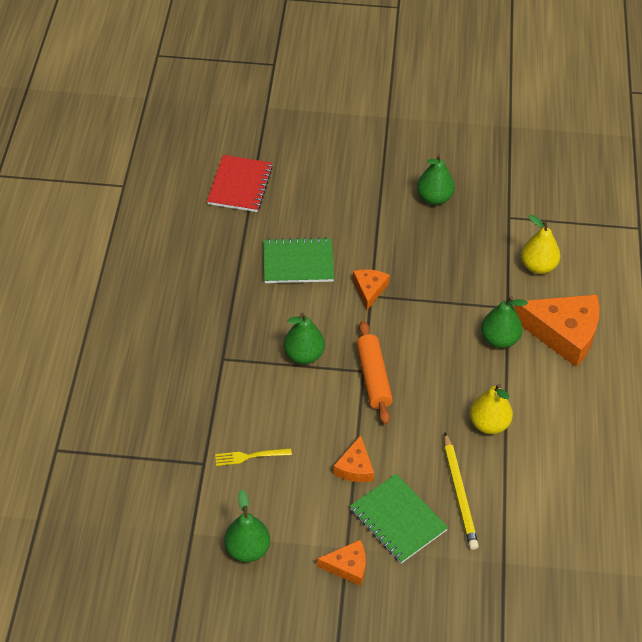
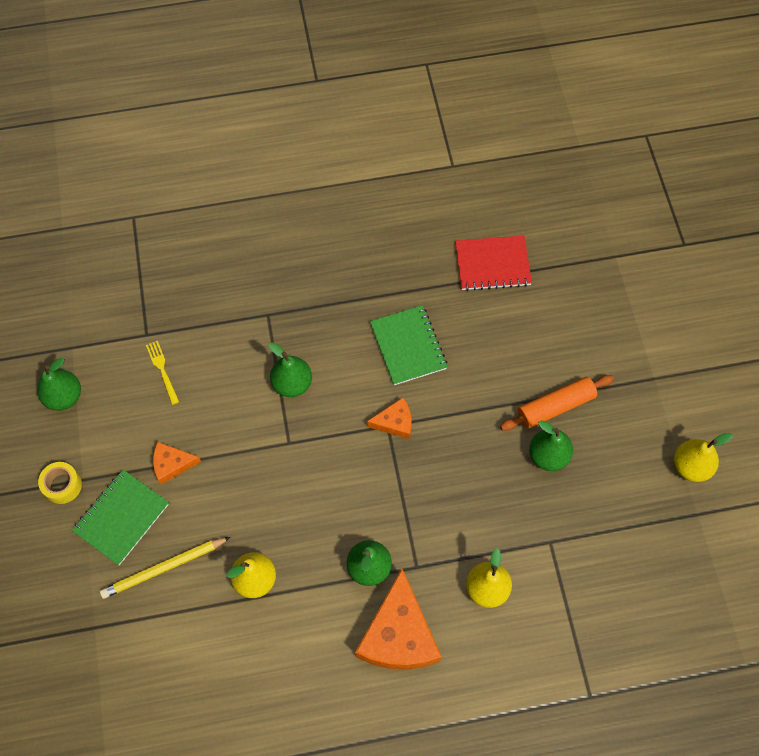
camera: 75 degrees right, 15 degrees up
(347, 566) = (62, 485): orange cheese -> yellow tape
(373, 378) = (282, 454): orange rolling pin -> orange rolling pin (555, 406)
(470, 118) = (690, 466): none -> yellow pear

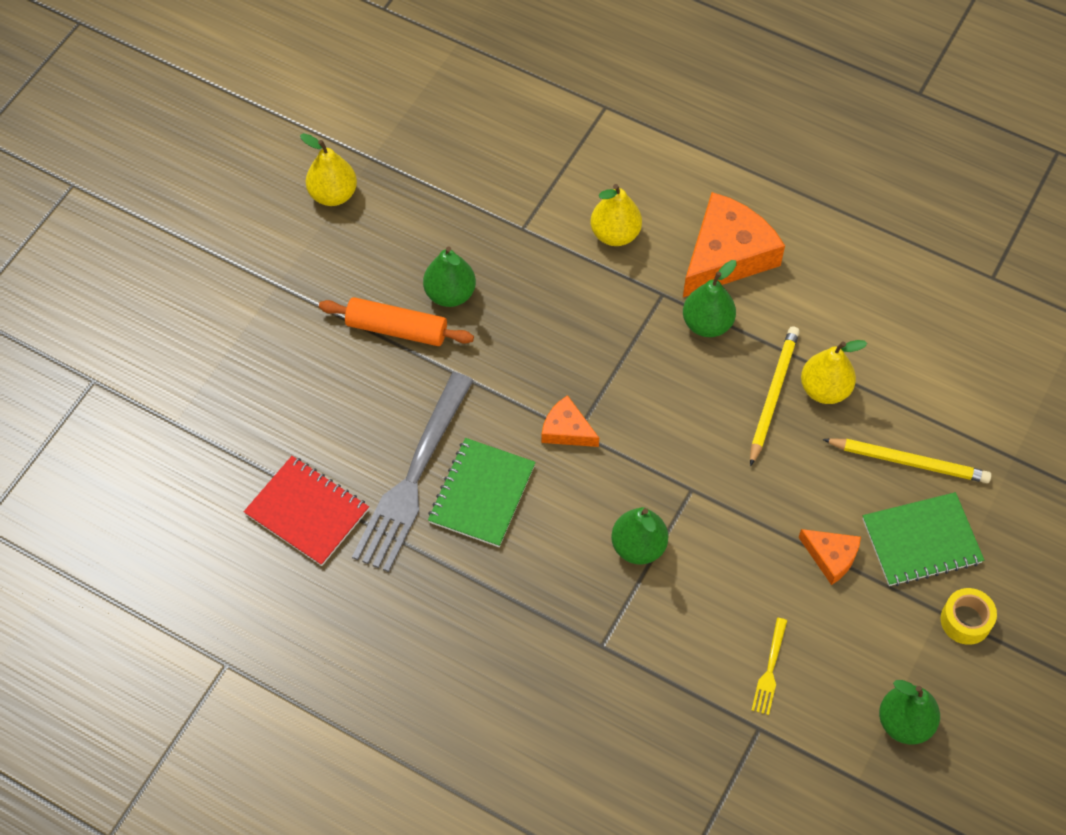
camera: 140 degrees left, 5 degrees down
(285, 547) = (773, 395): none -> yellow pencil
(454, 325) = (413, 479): none -> grey fork

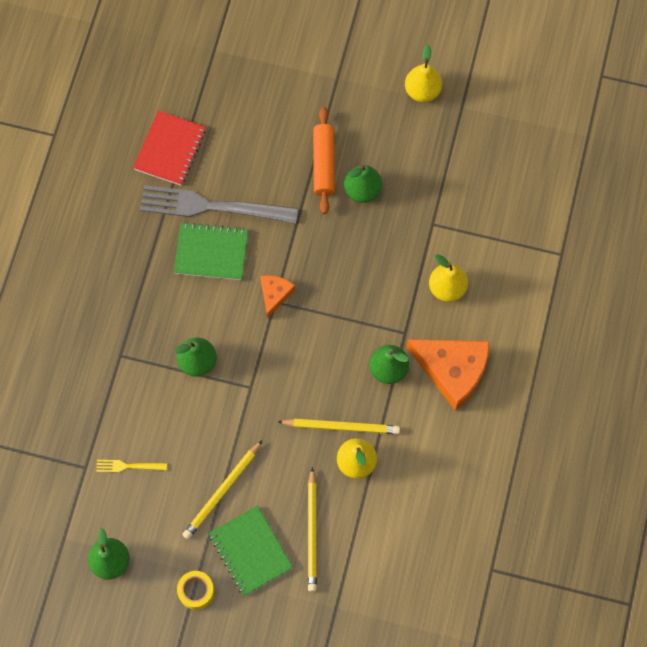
camera: 75 degrees right, 10 degrees up
(831, 557) = (222, 491): orange cheese -> yellow pencil

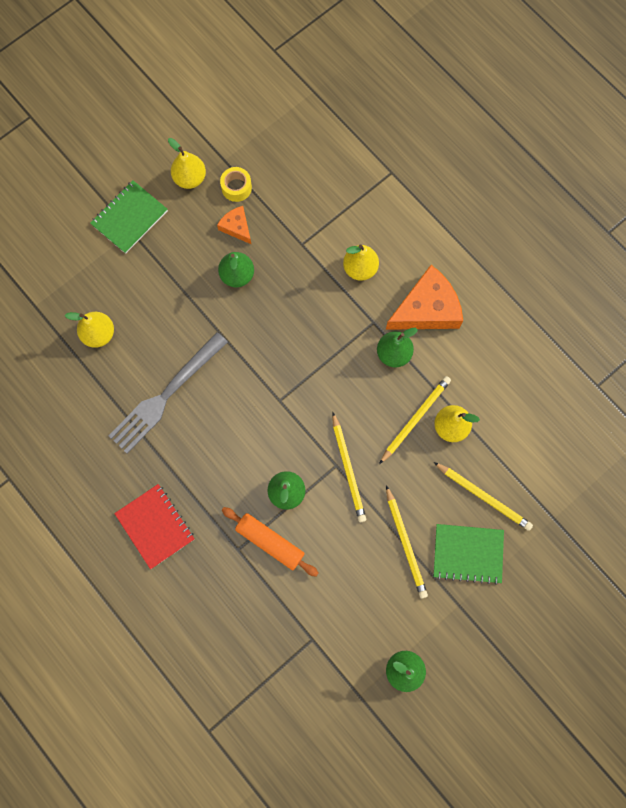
camera: 55 degrees left, 5 degrees up
(127, 466) = (334, 604): yellow fork -> none
(170, 149) = (92, 395): red notebook -> red notebook (155, 526)
(196, 591) = (472, 617): yellow tape -> yellow tape (236, 187)
(211, 252) = (204, 421): green notebook -> green notebook (129, 218)
(226, 117) = (99, 334): none -> yellow pear
(254, 399) = (348, 469): none -> yellow pencil
(275, 294) = (274, 396): orange cheese -> orange cheese (236, 227)
(323, 164) = (194, 289): orange rolling pin -> orange rolling pin (270, 542)

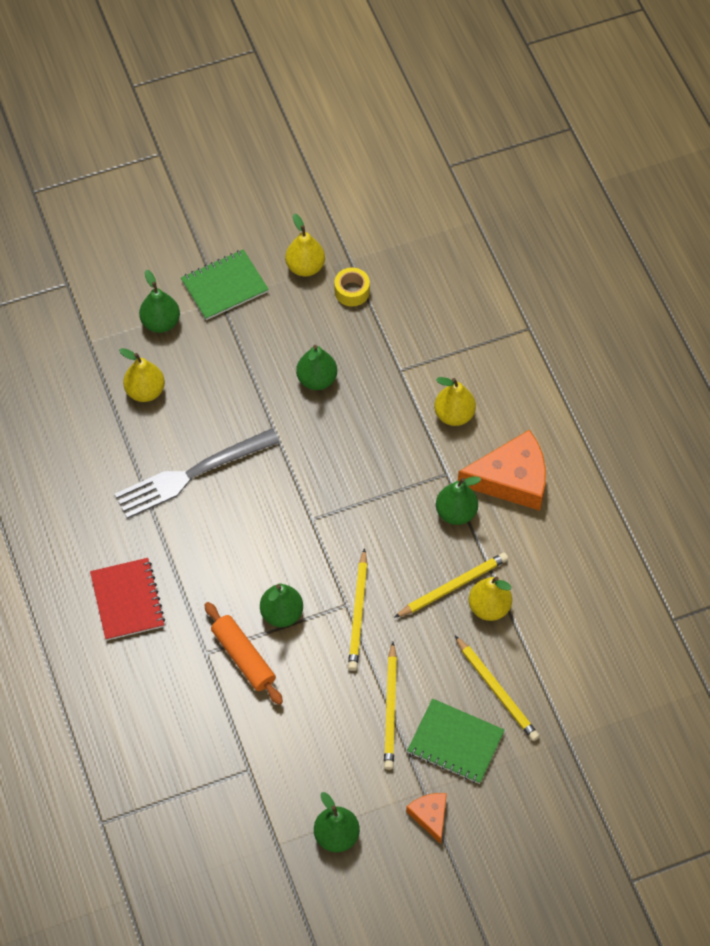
camera: 20 degrees right, 15 degrees down
(88, 268) = (161, 322): none -> green pear
(236, 227) = (336, 331): orange cheese -> orange cheese (430, 816)

